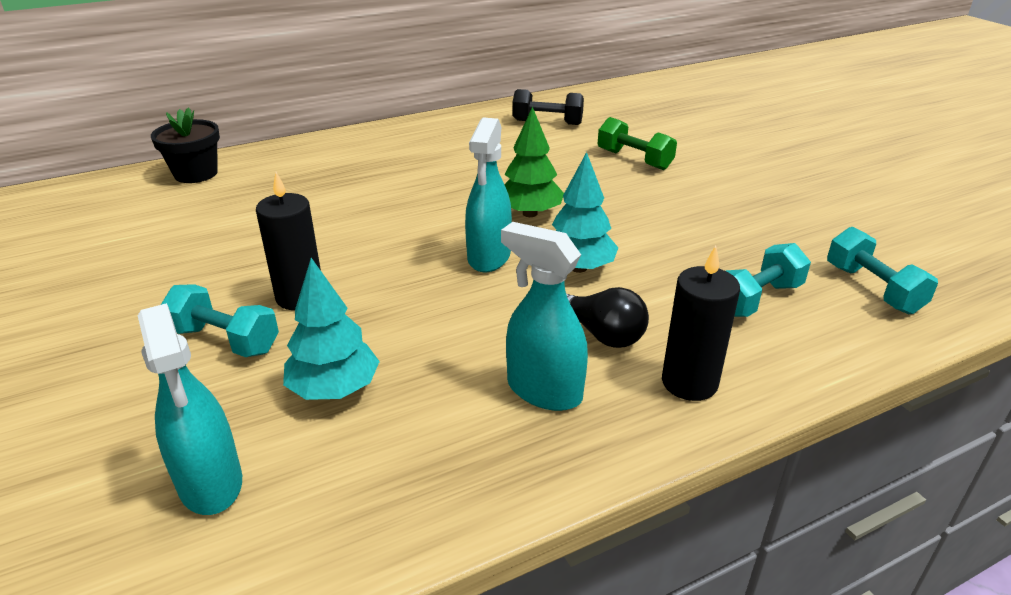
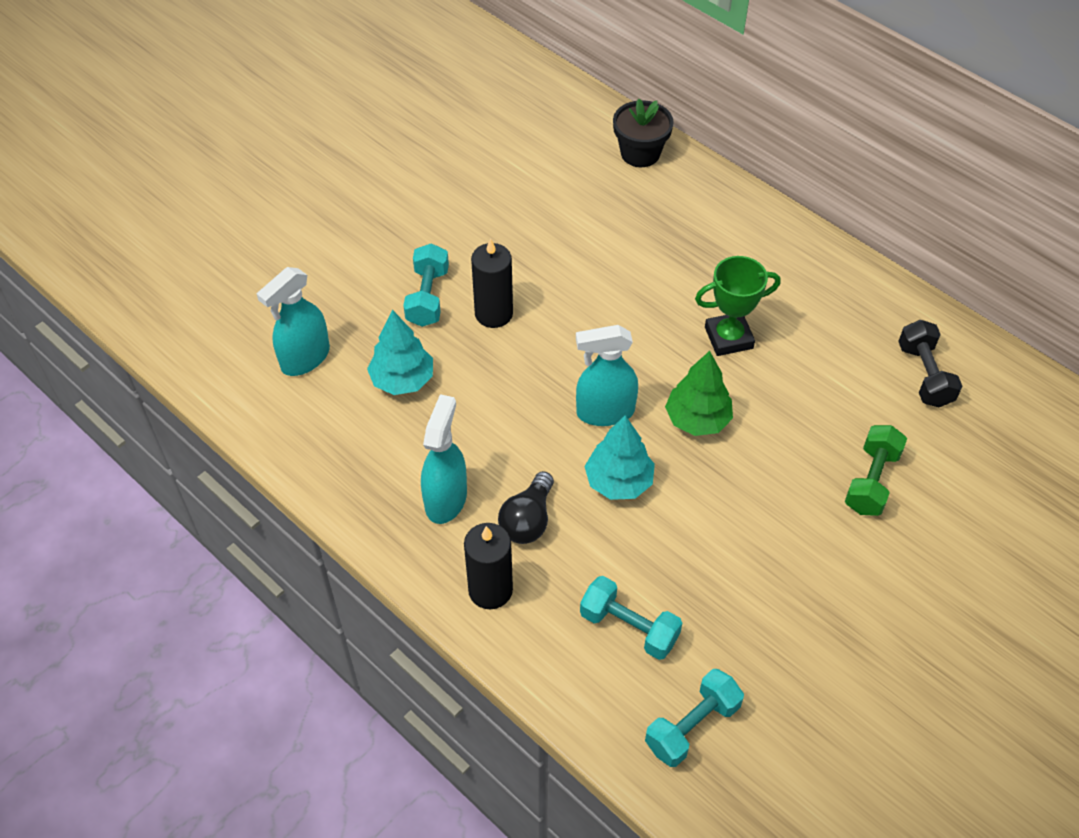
camera: 70 degrees right, 20 degrees up
(451, 181) = (728, 338): none -> green trophy

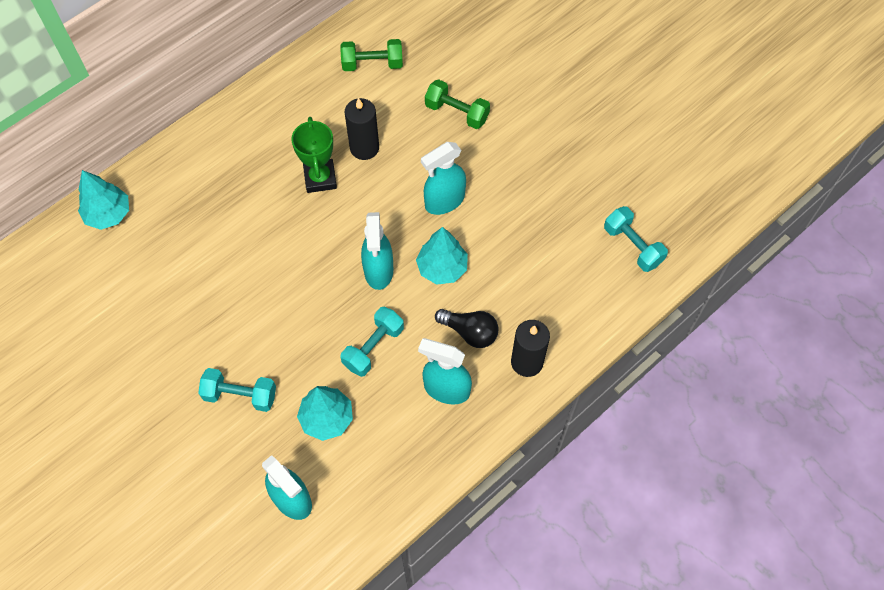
camera: 85 degrees left, 10 degrees up
(493, 313) = (267, 343): black candle -> black candle (364, 148)
(629, 627) = (560, 274): turquoise dumbbell -> turquoise dumbbell (373, 347)
(640, 153) = (108, 214): black flower pot -> turquoise tree
(697, 419) = (393, 209): green tree -> none
(721, 476) = (444, 201): none -> turquoise spray bottle
(924, 375) = (372, 64): black dumbbell -> green dumbbell

